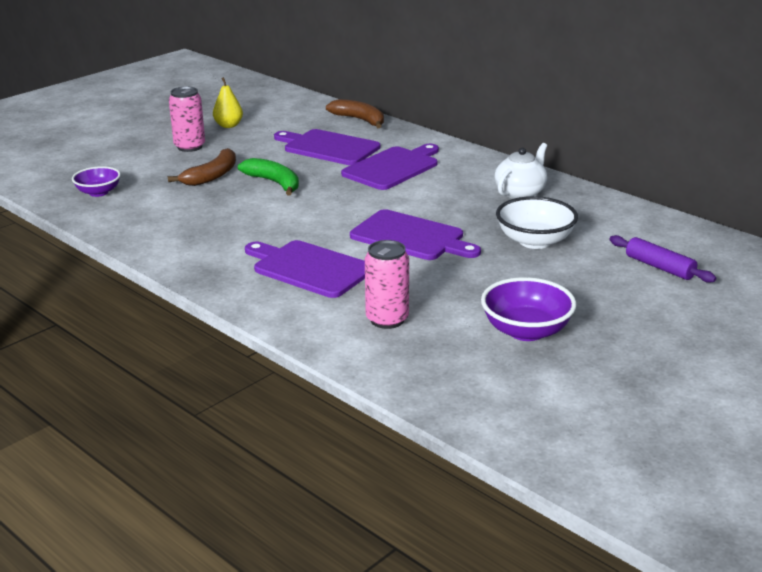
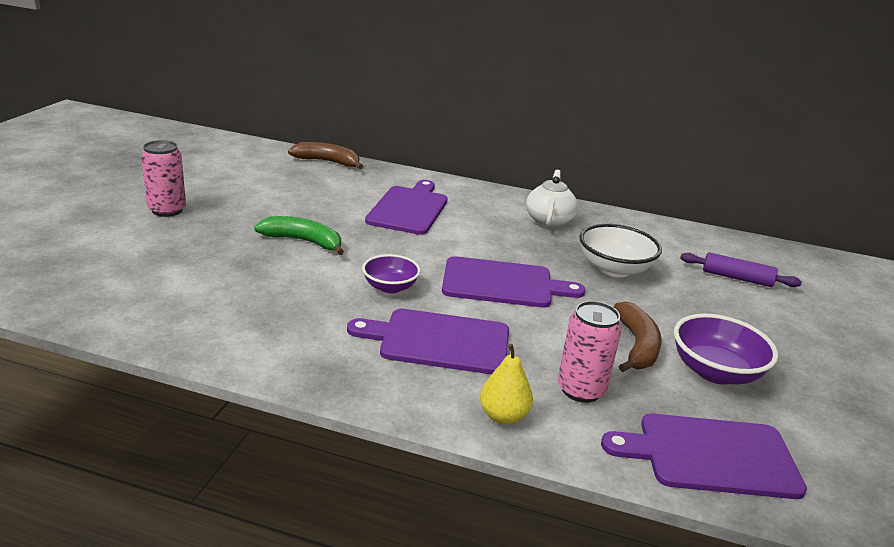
camera: 30 degrees left, 0 degrees up
(98, 192) = (95, 284): purple bowl -> purple bowl (390, 287)
(212, 176) = (224, 242): brown banana -> brown banana (637, 345)
(228, 125) = (192, 181): yellow pear -> yellow pear (503, 416)
(328, 147) = (324, 194): purple cutting board -> purple cutting board (710, 455)

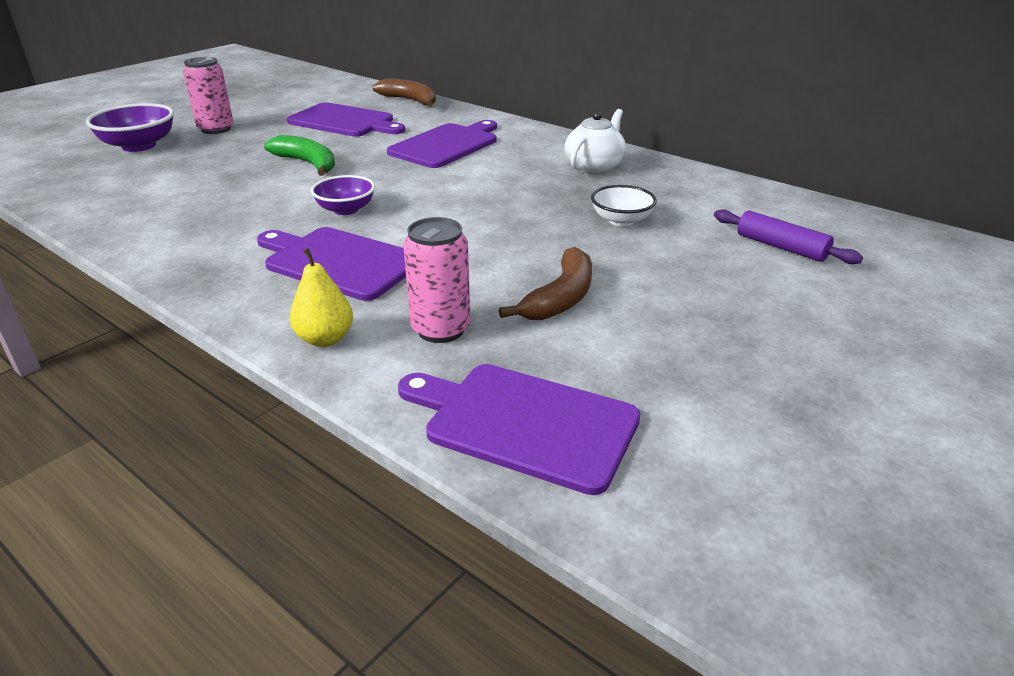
camera: 25 degrees right, 5 degrees up
(503, 283) = (470, 220): purple cutting board -> purple cutting board (345, 121)
(614, 269) = (621, 220): white bowl -> white bowl, size x0.65
(715, 372) = (633, 339): purple bowl -> purple bowl (139, 146)

